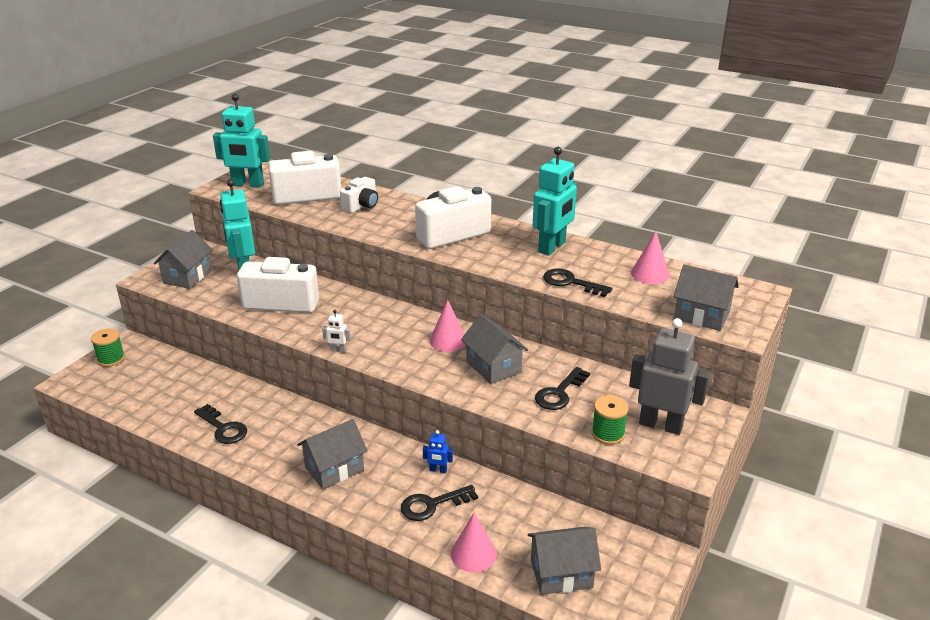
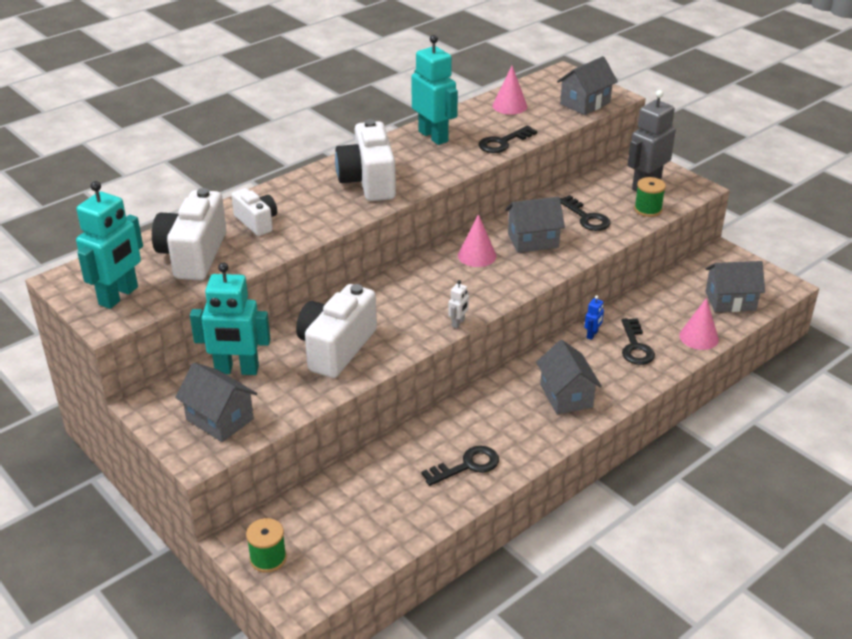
camera: 70 degrees left, 5 degrees up
(561, 574) = (730, 301): grey house -> grey house turned 75 degrees clockwise

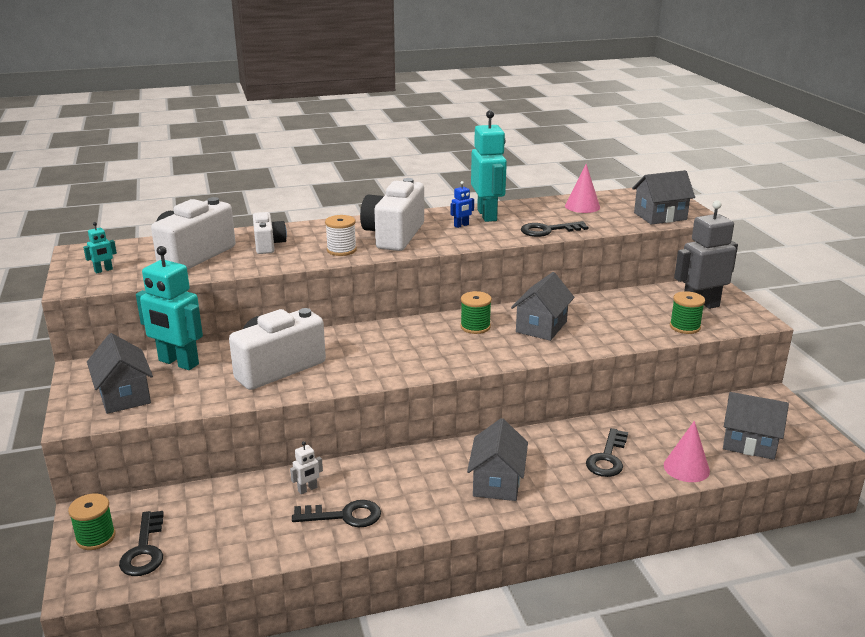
camera: 25 degrees right, 10 degrees down
(119, 296) = (103, 270): turquoise robot -> turquoise robot, size x0.43
(335, 211) = (341, 250): none -> white spool
(458, 323) = (405, 375): white robot -> white robot (307, 489)
(477, 255) = (475, 327): pink cone -> green spool
(533, 240) = (541, 327): grey house -> grey house turned 75 degrees counterclockwise
(586, 217) = (613, 320): black key -> black key (144, 550)
(592, 335) = (569, 435): blue robot -> blue robot (461, 225)

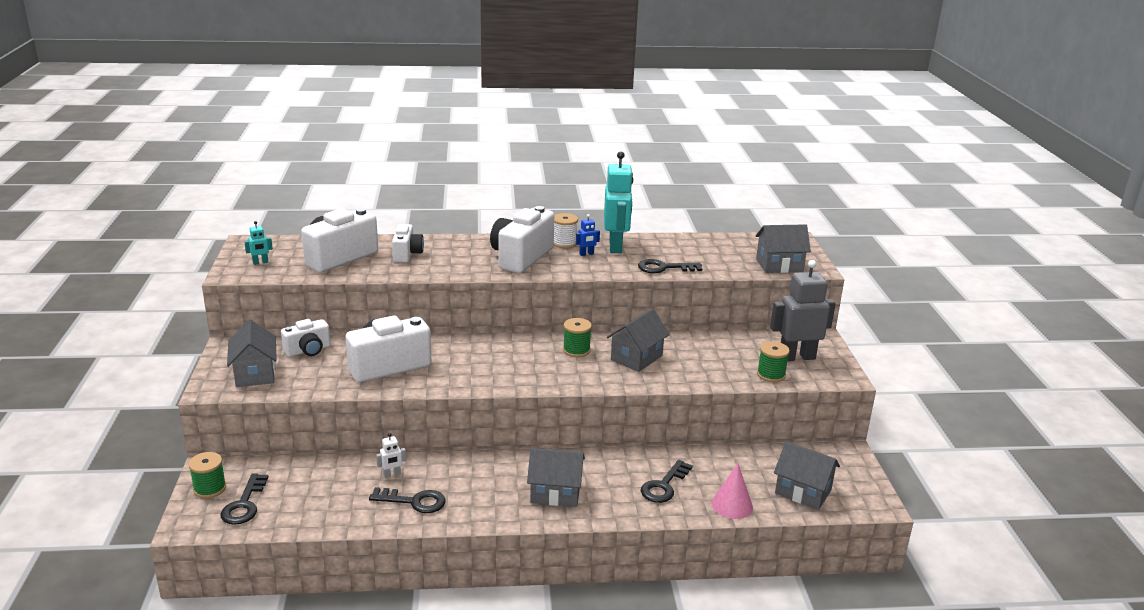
camera: 10 degrees right, 0 degrees up
(178, 363) = (308, 350): turquoise robot -> white camera
(341, 250) = (468, 266): white spool -> white spool (564, 243)
(497, 482) = (555, 492): grey house -> grey house turned 75 degrees clockwise
(582, 206) = (710, 247): pink cone -> none

